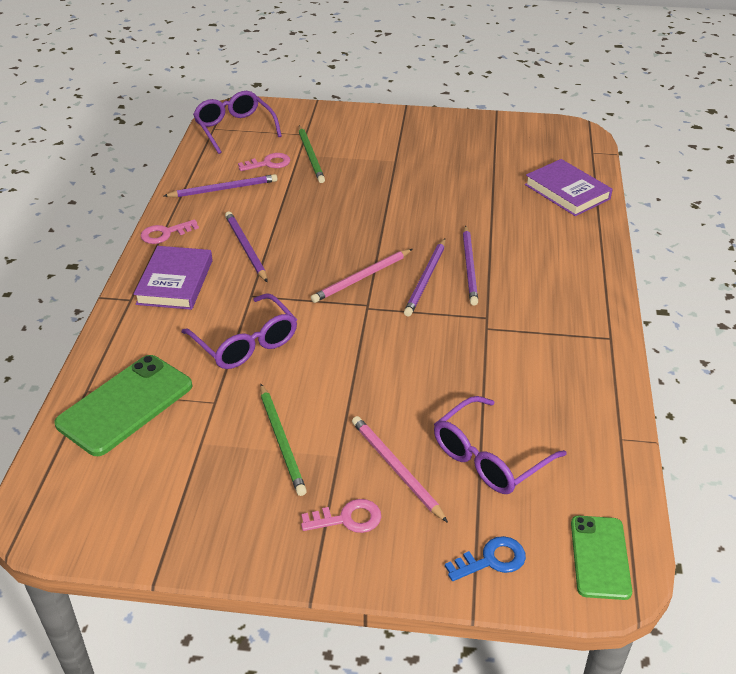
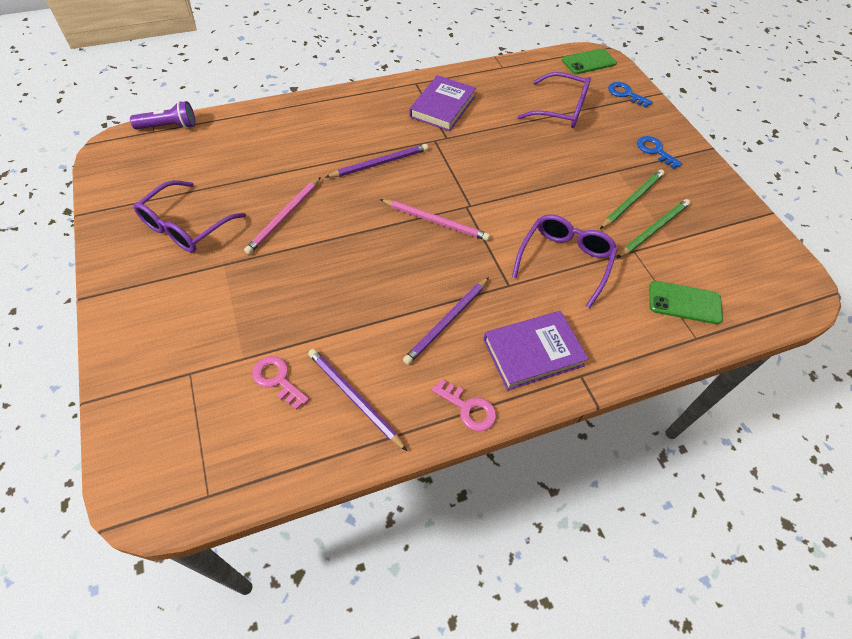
camera: 120 degrees left, 15 degrees up
(125, 405) = (684, 303): green phone -> green phone, size x0.64
(234, 129) = (201, 466): purple glasses -> purple glasses (185, 226)
(311, 156) = (243, 344): green pencil -> green pencil (653, 229)
(348, 519) = (655, 151): pink key -> blue key
(396, 469) = (603, 143): pink pencil -> pink pencil (284, 217)
(426, 279) = (412, 183): purple pencil -> none
(567, 192) = (234, 133): purple book -> purple book (442, 107)
(595, 160) = (169, 126): none -> purple flashlight

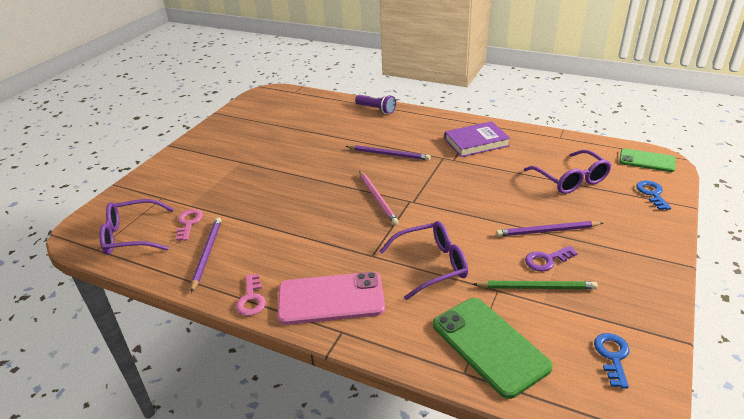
camera: 50 degrees right, 20 degrees down
(169, 126) = (304, 93): purple flashlight -> purple flashlight (376, 109)
(185, 226) = (248, 138): purple glasses -> purple glasses (132, 236)
(284, 217) = (298, 155): pink pencil -> none
(447, 322) = (305, 251): purple pencil -> purple pencil (547, 231)
(533, 352) = (331, 298): purple book -> pink phone
(632, 200) = (546, 260): green pencil -> purple key
(655, 151) = (622, 241): blue key -> blue key (612, 356)
(684, 303) = (489, 345): green phone -> green phone, size x1.57

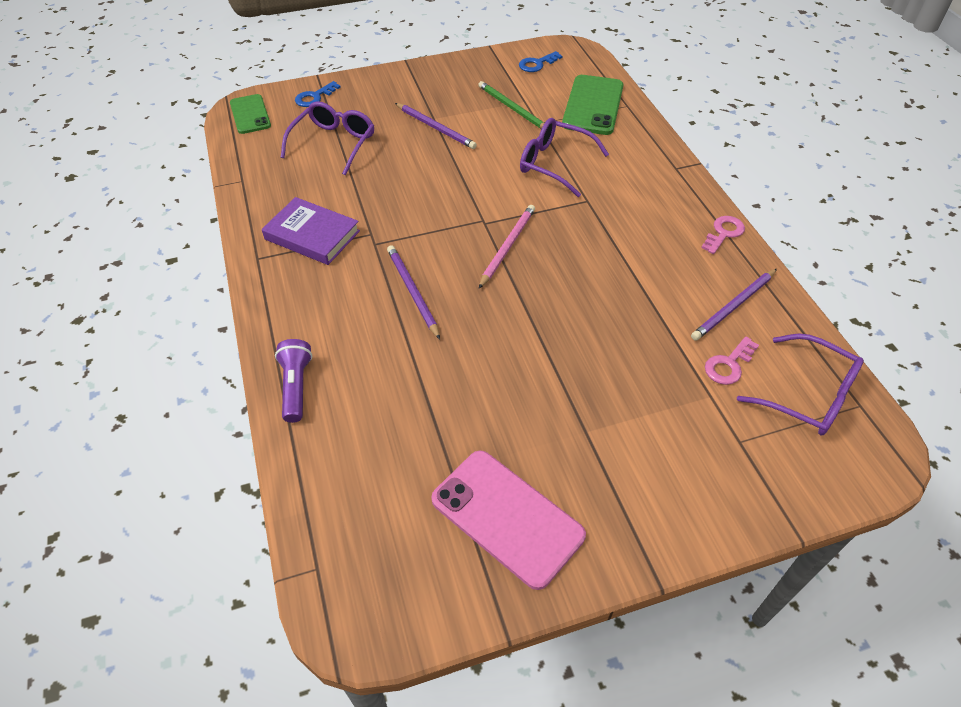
camera: 135 degrees left, 15 degrees up
(331, 298) = (659, 192): pink phone -> pink phone (507, 517)
(546, 260) = (475, 115): purple key -> none

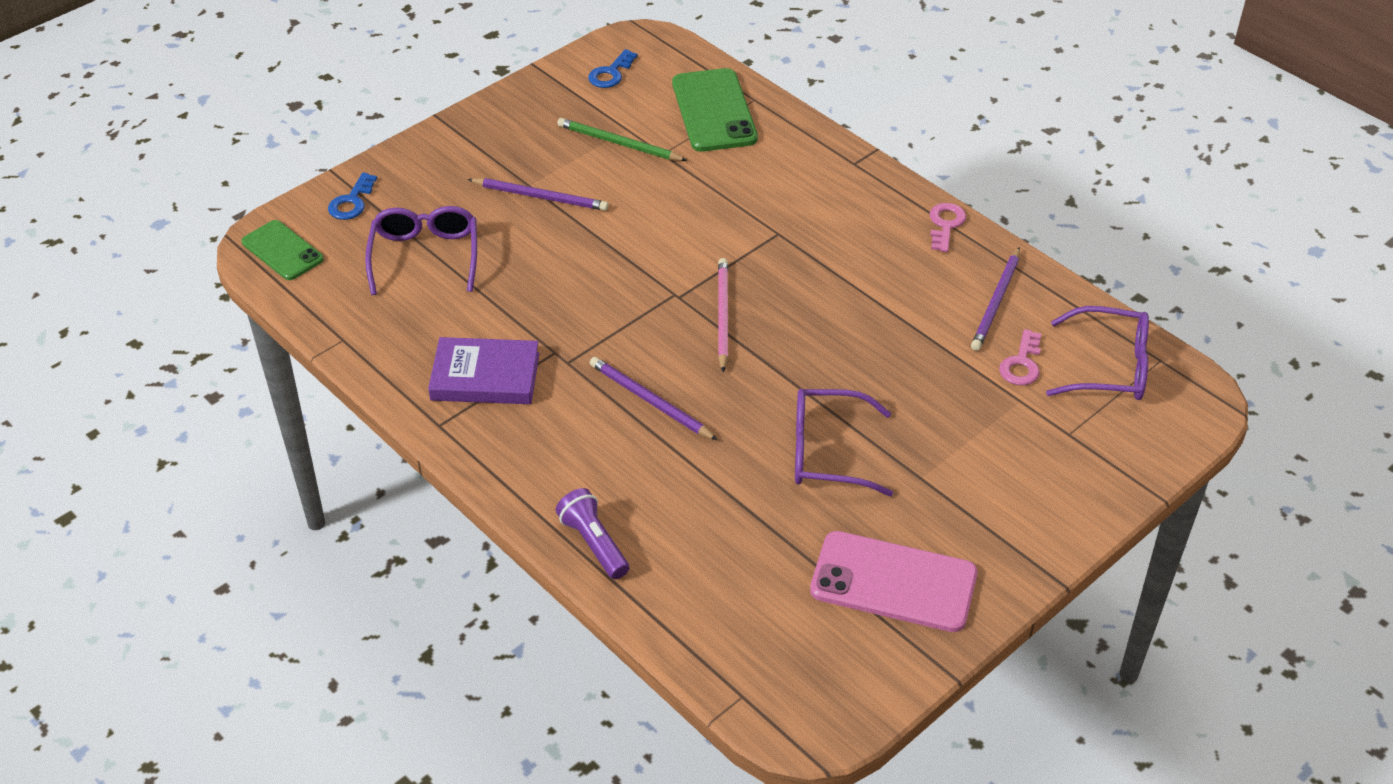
camera: 25 degrees left, 5 degrees down
(554, 163) = (713, 200): purple glasses -> purple glasses (826, 452)

